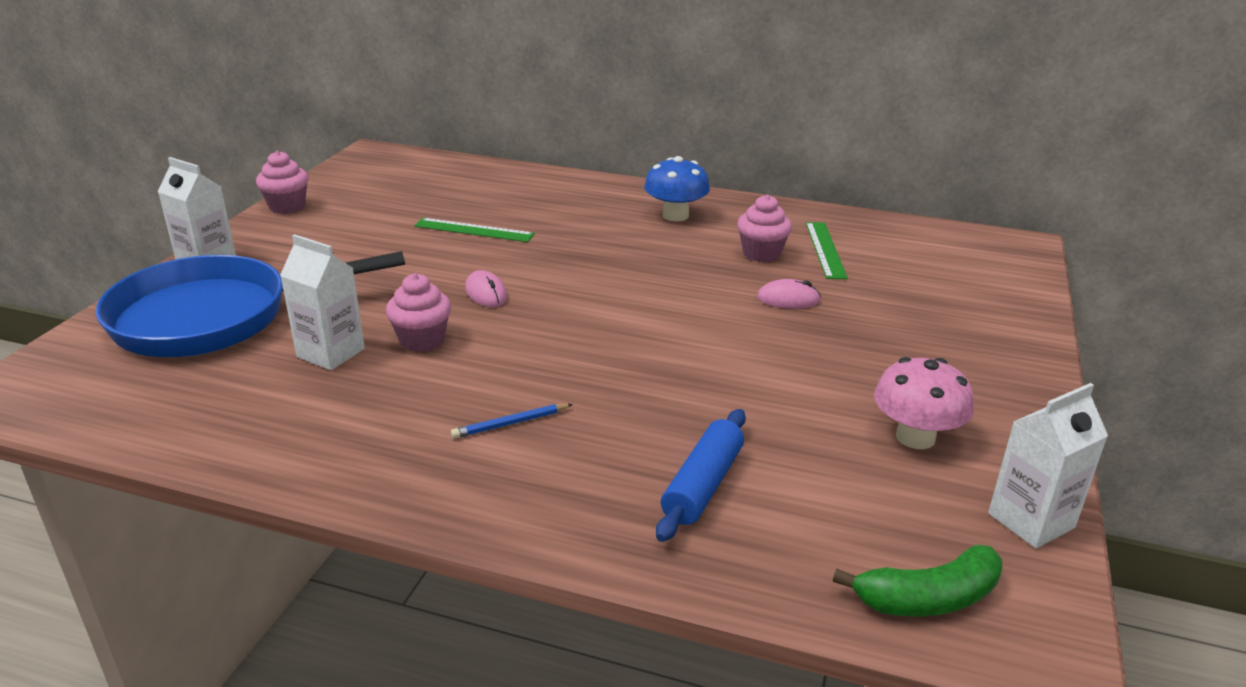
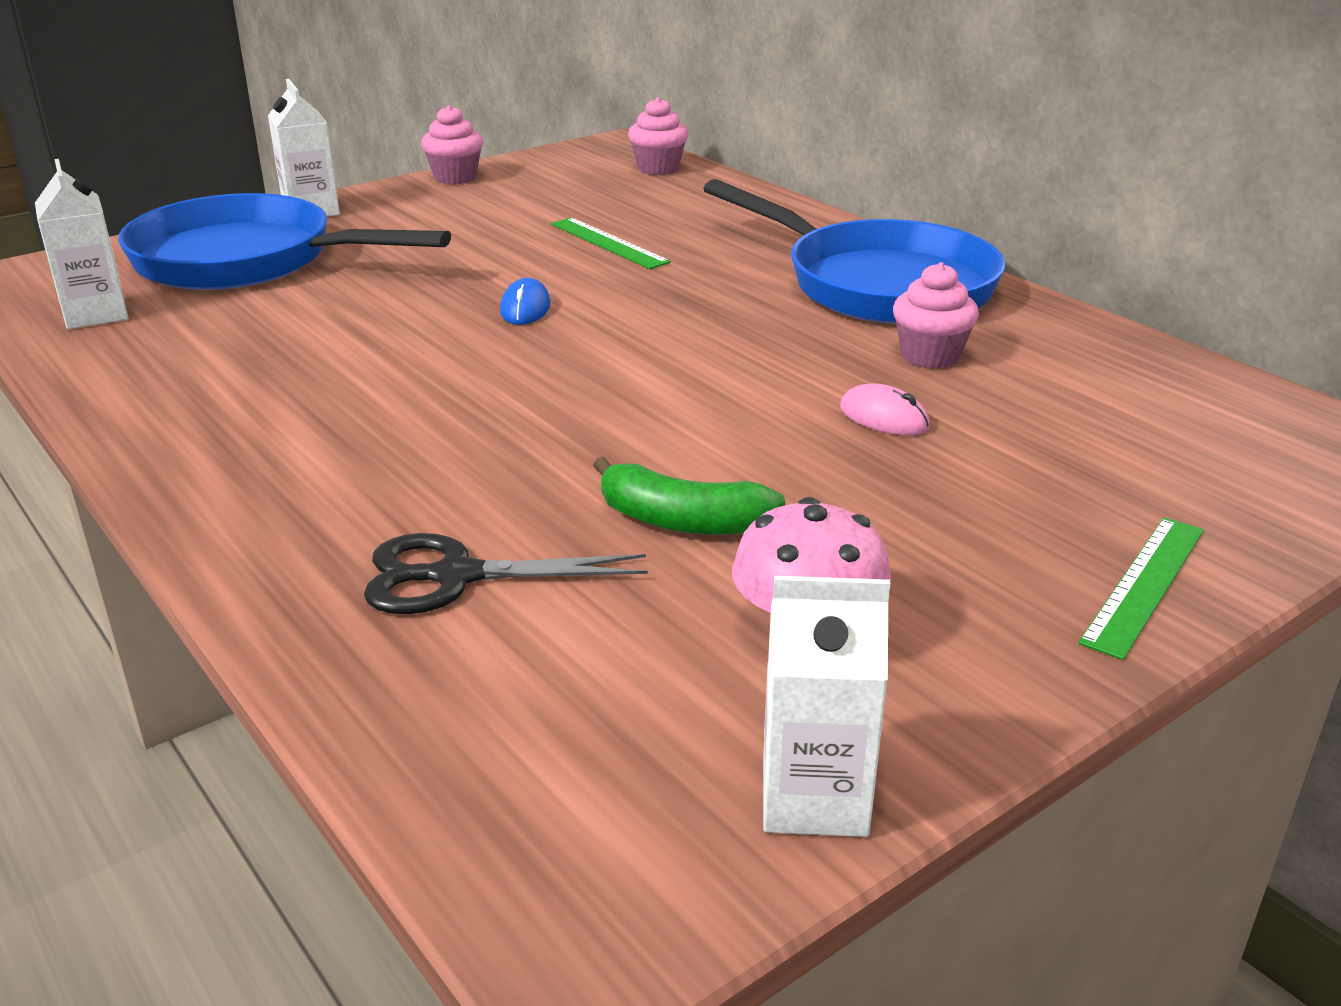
camera: 35 degrees right, 0 degrees up
(330, 353) = (295, 320): white carton -> white carton (95, 314)
(422, 340) = (393, 334): pink cupcake -> pink cupcake (658, 168)
(486, 293) = (525, 308): pink mouse -> blue mouse
(510, 424) = (356, 440): blue pencil -> none
(675, 215) = (878, 284): blue mushroom -> blue pan
(703, 485) = (456, 576): blue rolling pin -> black scissors
(825, 249) = (1034, 375): green ruler -> green ruler (1144, 584)
(928, 598) = (524, 813): green banana -> green banana (683, 521)

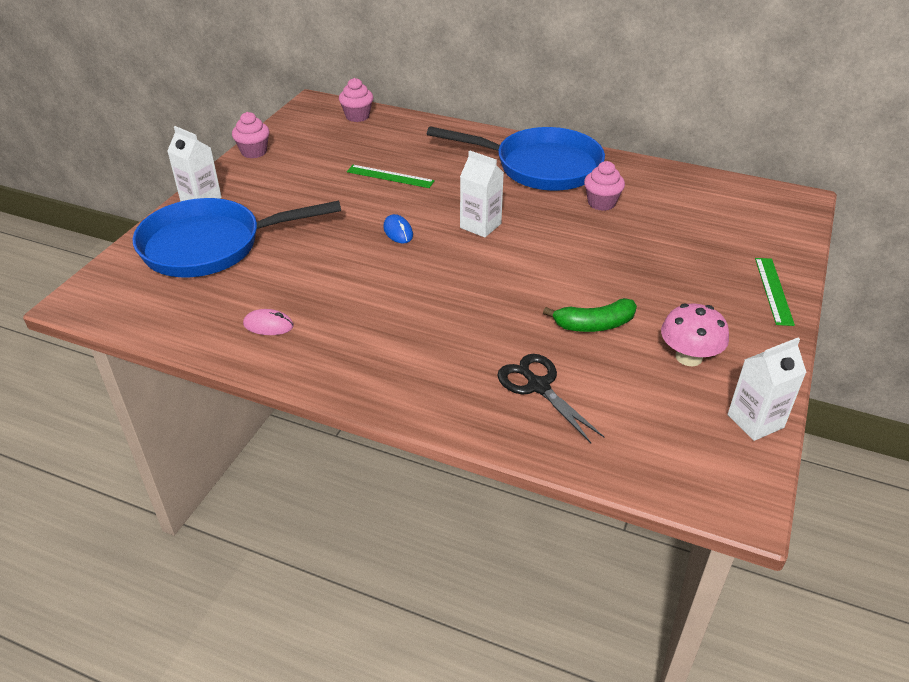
camera: 30 degrees left, 10 degrees up
(95, 314) = (173, 309): white carton -> white carton (480, 226)
(456, 576) = (538, 386): black scissors -> black scissors turned 90 degrees clockwise
(884, 418) = (616, 243): pink mouse -> pink mouse (268, 325)

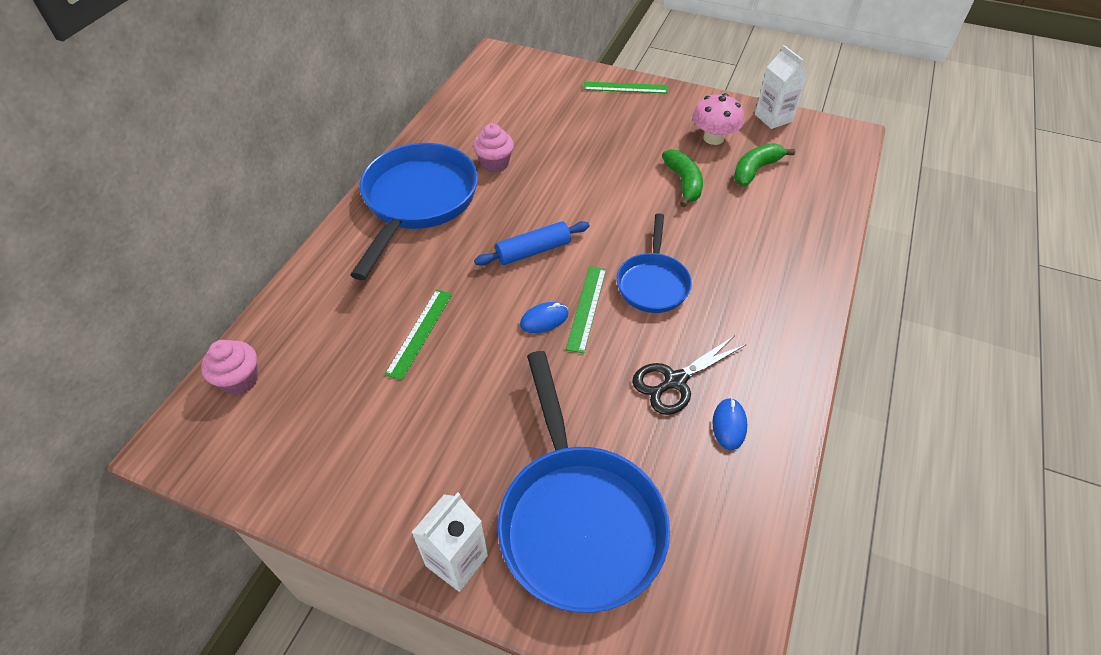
camera: 90 degrees left, 10 degrees up
(254, 152) = (320, 509): pink cupcake -> none
(268, 325) = (729, 425): pink mouse -> blue mouse
(409, 254) = (587, 308): none -> green ruler
(438, 293) = (653, 283): none -> blue pan
(480, 226) = (533, 251): white carton -> blue rolling pin
(538, 386) = (768, 219): black scissors -> black scissors (675, 381)
(631, 387) = (755, 170): none -> green banana

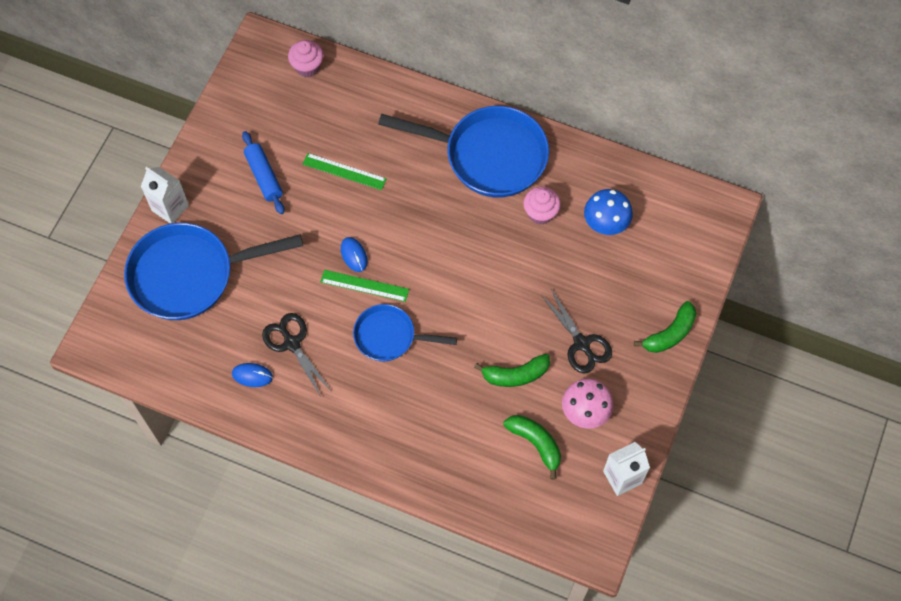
camera: 90 degrees right, 15 degrees up
(508, 121) = (606, 223): none -> blue mushroom
(533, 251) = (428, 247): blue rolling pin -> blue rolling pin (264, 176)
(625, 88) = (670, 333): green ruler -> green banana
(642, 139) = (581, 344): none -> black scissors

